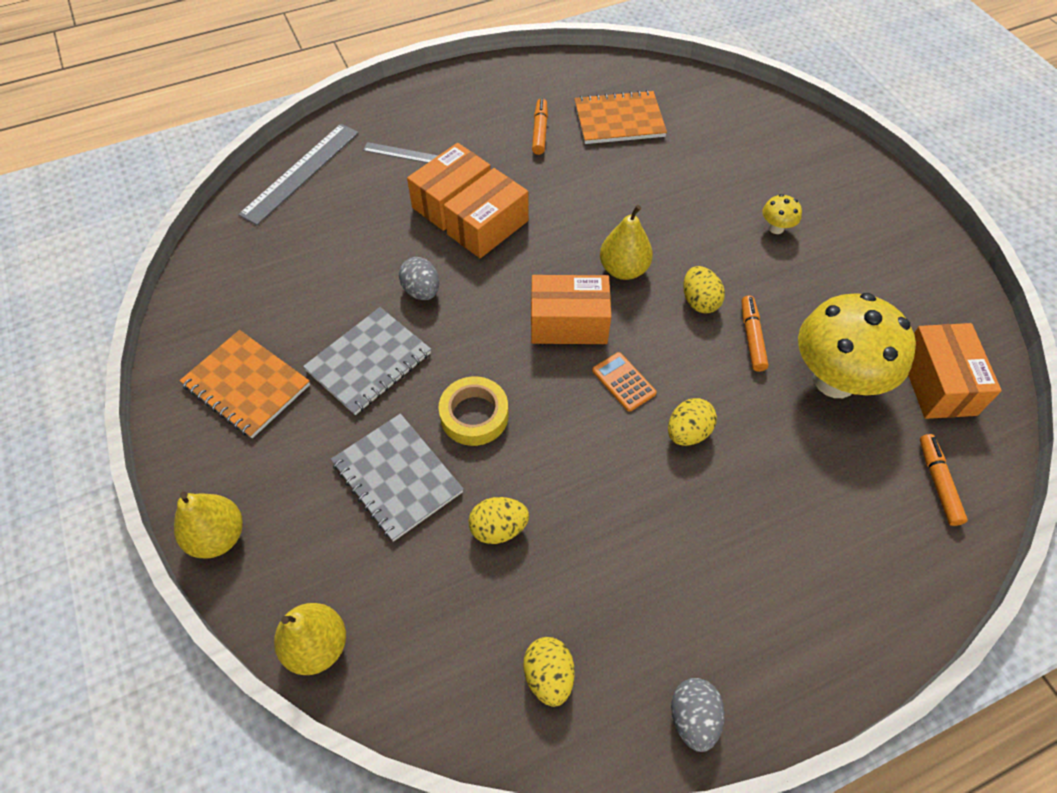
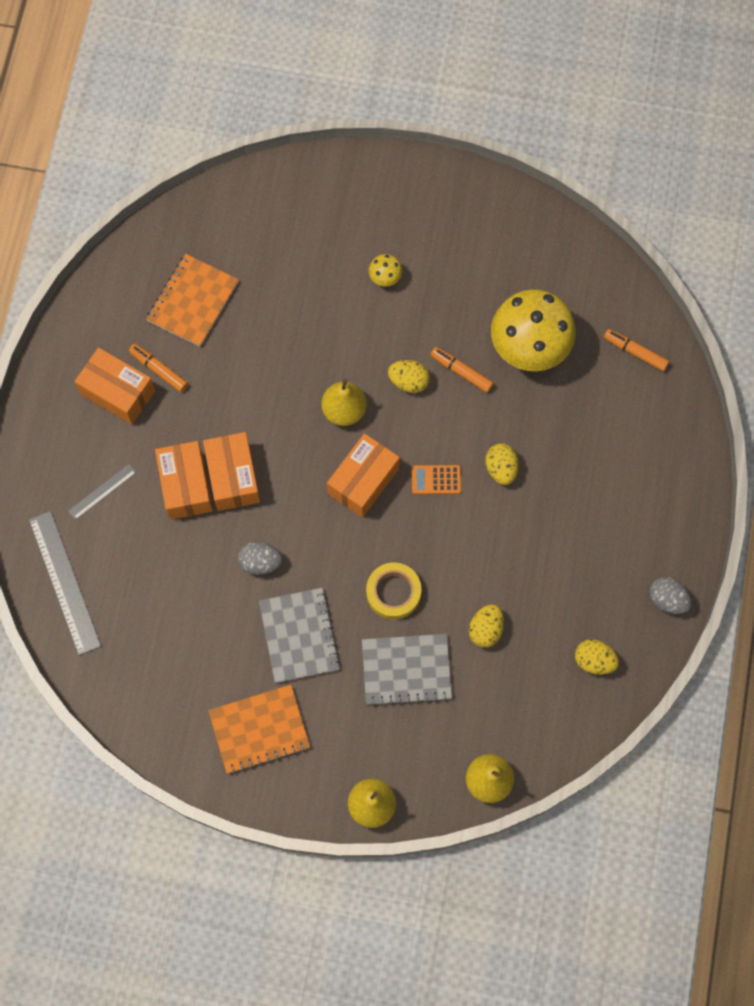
camera: 55 degrees left, 15 degrees up
(937, 383) = (575, 289): orange box -> orange box (118, 392)

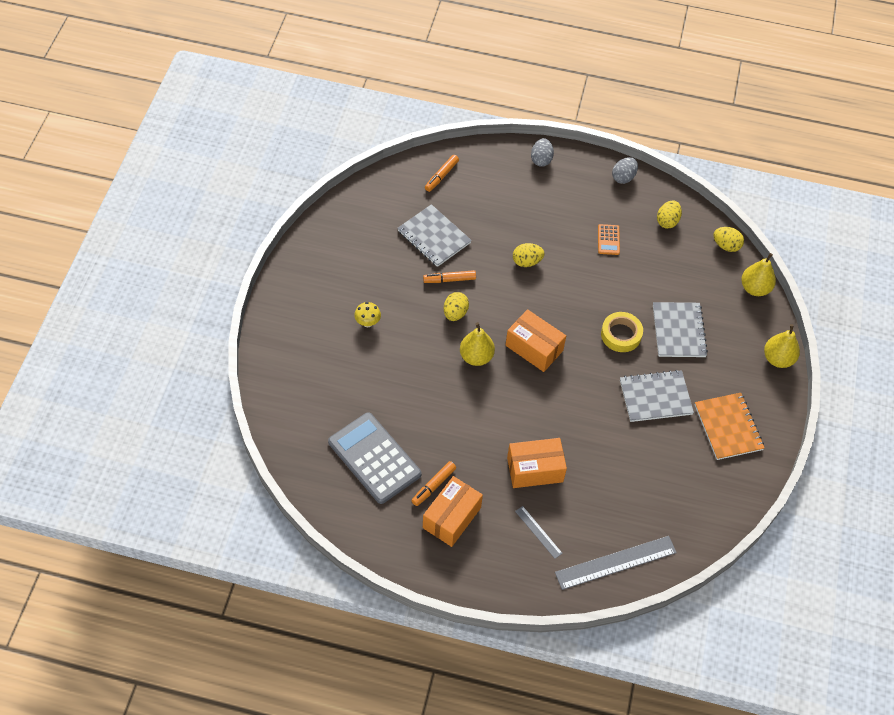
camera: 90 degrees left, 15 degrees down
(193, 301) = (374, 458): orange notebook -> grey calculator
(233, 477) = (528, 435): orange box -> none
(260, 562) = (598, 420): grey egg -> grey egg (541, 159)
(436, 480) = (534, 302): orange calculator -> orange calculator (608, 240)
(461, 372) = (449, 279): orange marker -> orange marker turned 45 degrees clockwise
(485, 629) = (647, 281): yellow egg -> yellow egg (726, 246)
(529, 348) = (434, 237): yellow mushroom -> grey notebook

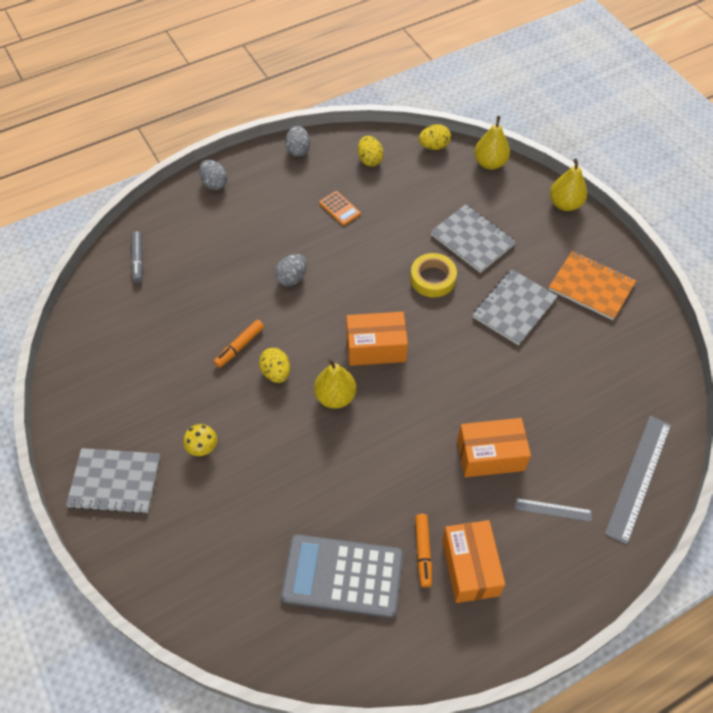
camera: 40 degrees left, 0 degrees up
(434, 237) = (186, 319): grey notebook -> grey notebook (115, 482)
(441, 176) = (138, 260): orange marker -> grey marker
(527, 262) = (292, 278): yellow egg -> grey egg
(535, 469) = (490, 455): orange box -> orange box turned 45 degrees clockwise

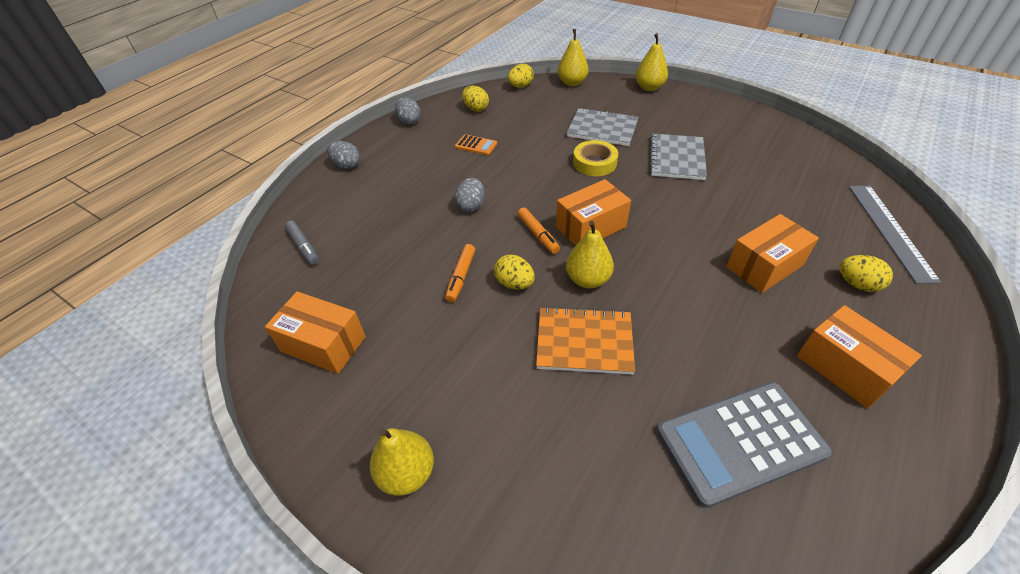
camera: 25 degrees left, 10 degrees down
(110, 358) = (323, 344): none -> orange box
(115, 482) = (407, 473): grey notebook -> yellow pear
(203, 448) = (489, 386): yellow mushroom -> none
(423, 552) = (791, 376): orange marker -> orange marker (538, 235)
(553, 509) = (857, 284): grey ruler -> yellow egg
(591, 286) = (718, 126): orange notebook -> orange notebook (584, 342)

